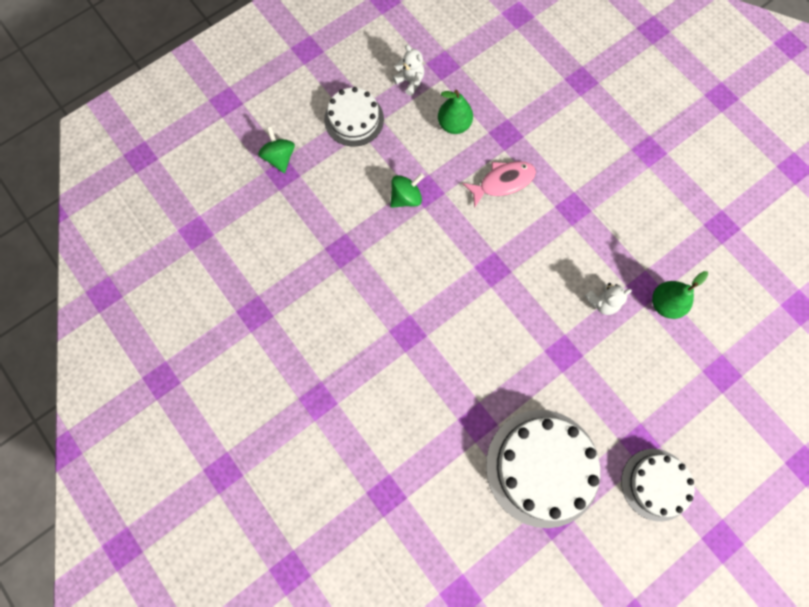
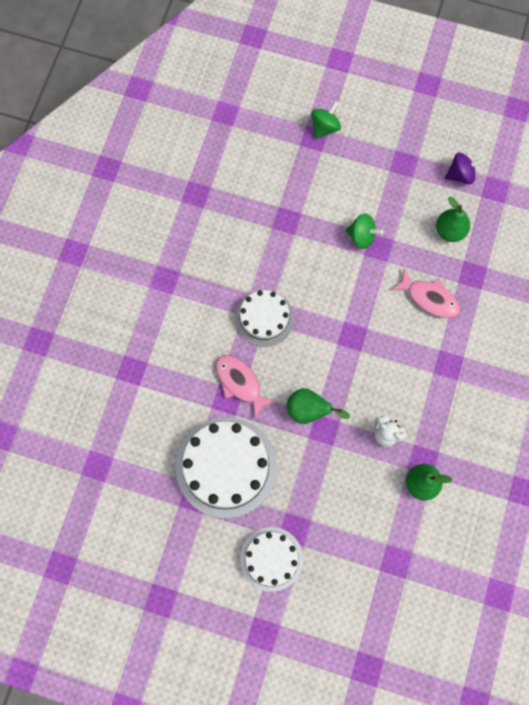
camera: 55 degrees right, 0 degrees up
(354, 119) = (396, 157): white cake -> white cake (264, 318)
(410, 81) = (461, 175): white teddy bear -> purple spinning top
(470, 399) = (240, 383): none -> pink fish
(537, 354) = (309, 411): none -> green pear

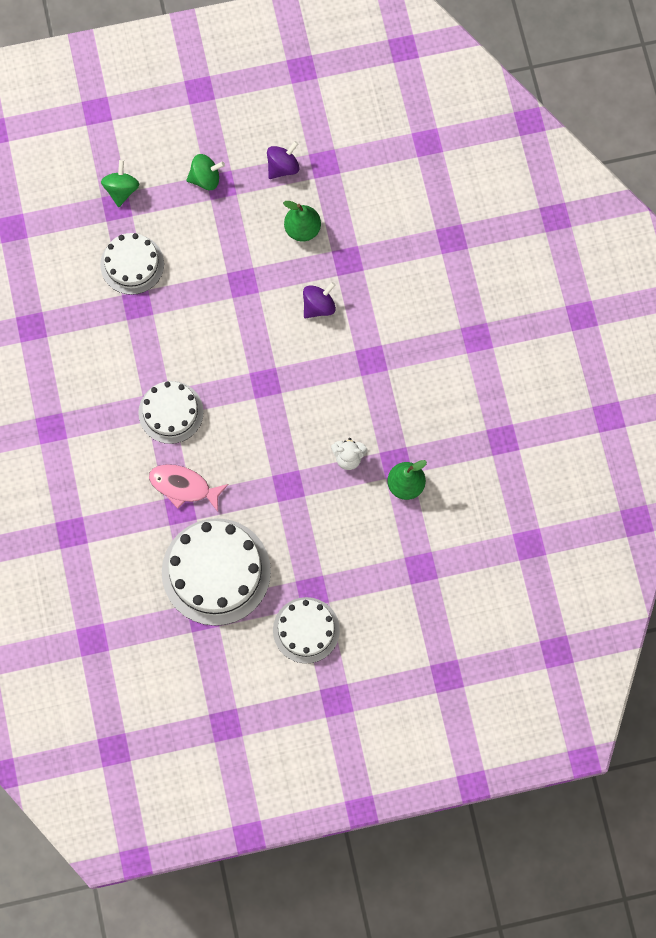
camera: 30 degrees left, 0 degrees up
(300, 187) = (132, 264): none -> white cake
(309, 411) = (264, 476): green pear -> none
(362, 236) = (220, 280): green spinning top -> green spinning top (205, 178)
(429, 298) = (319, 306): pink fish -> purple spinning top

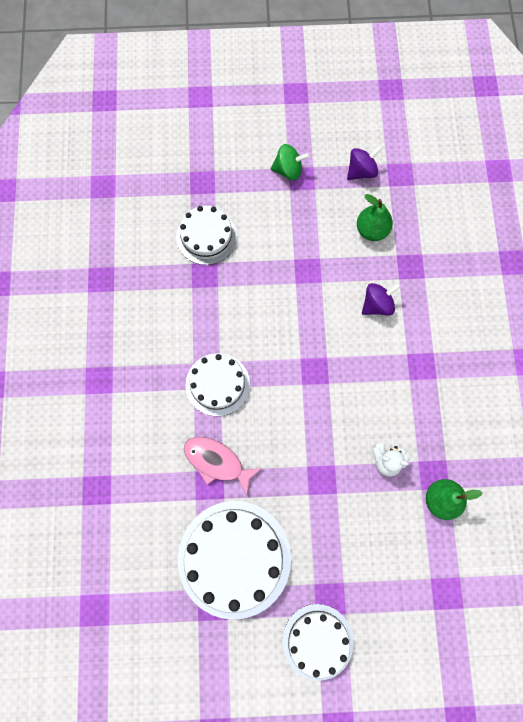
camera: 10 degrees right, 0 degrees up
(121, 190) = (209, 168): green spinning top -> none

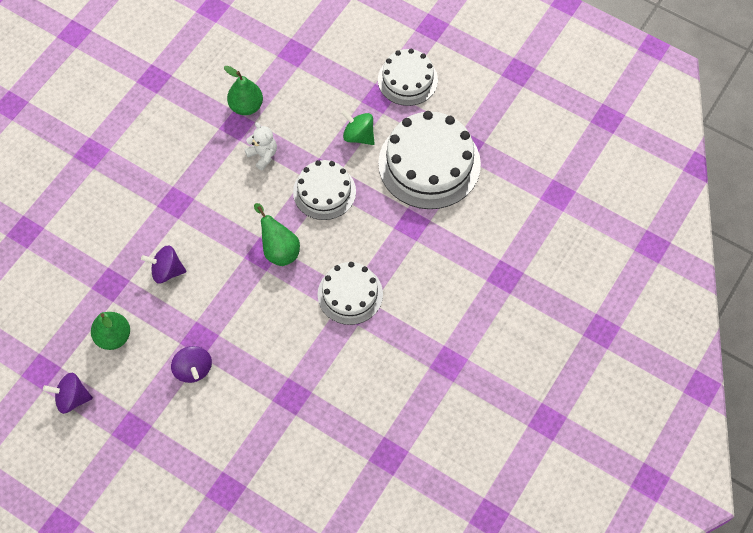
camera: 145 degrees left, 10 degrees down
(206, 236) = (263, 431): white cake -> white cake (324, 191)
(217, 462) = (394, 236): pink fish -> none
(288, 170) = (136, 446): green spinning top -> green spinning top (358, 136)
(293, 246) = (193, 369): none -> purple spinning top
(304, 383) = (279, 250): none -> green pear

